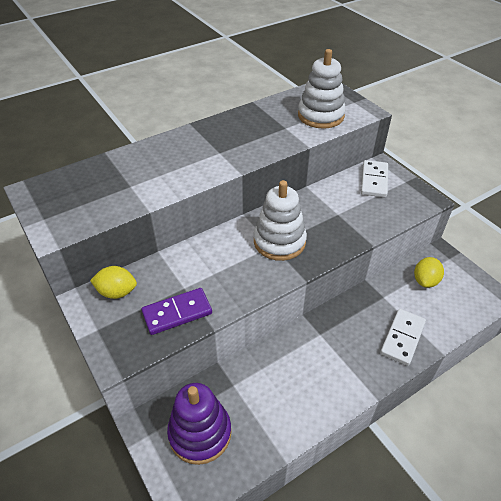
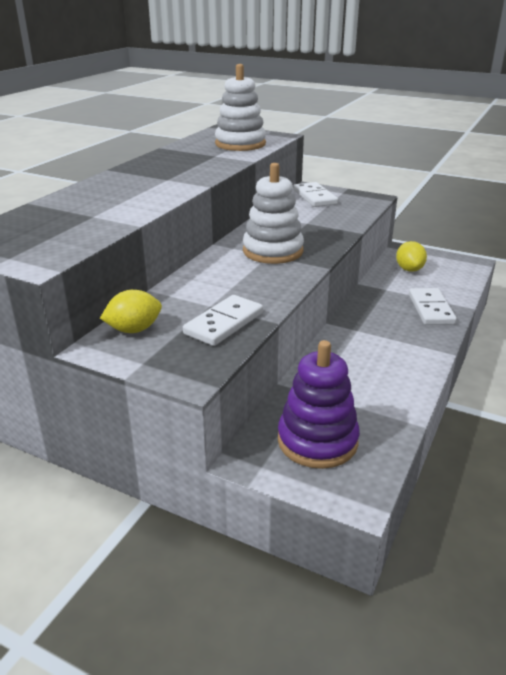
camera: 30 degrees left, 15 degrees down
(177, 313) = (224, 323): purple domino -> white domino

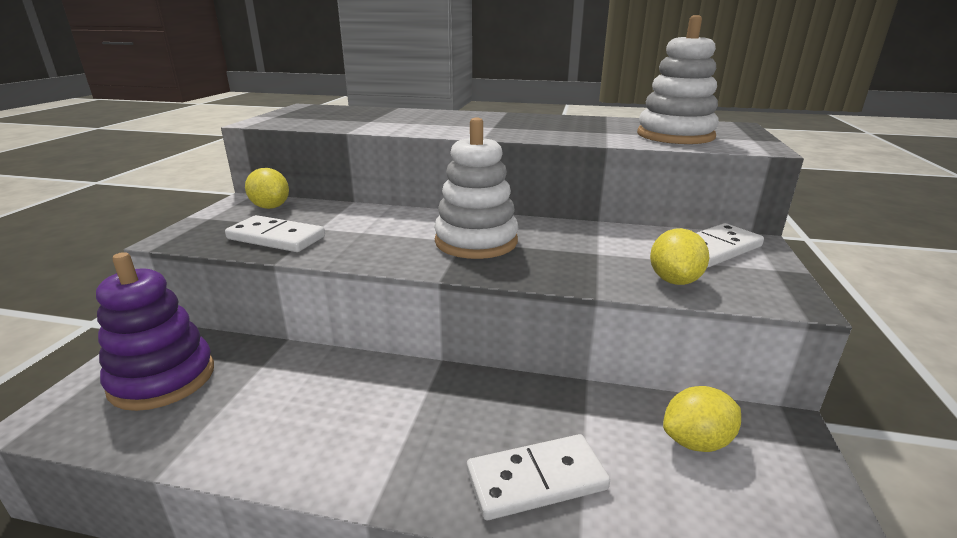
camera: 75 degrees right, 5 degrees down
(348, 213) = (674, 280): none -> yellow lemon

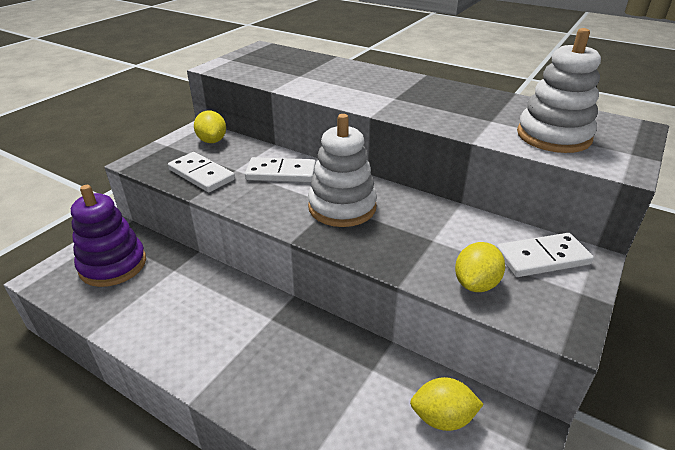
camera: 20 degrees right, 10 degrees up
(536, 480) = (306, 409): white domino -> white domino (281, 173)

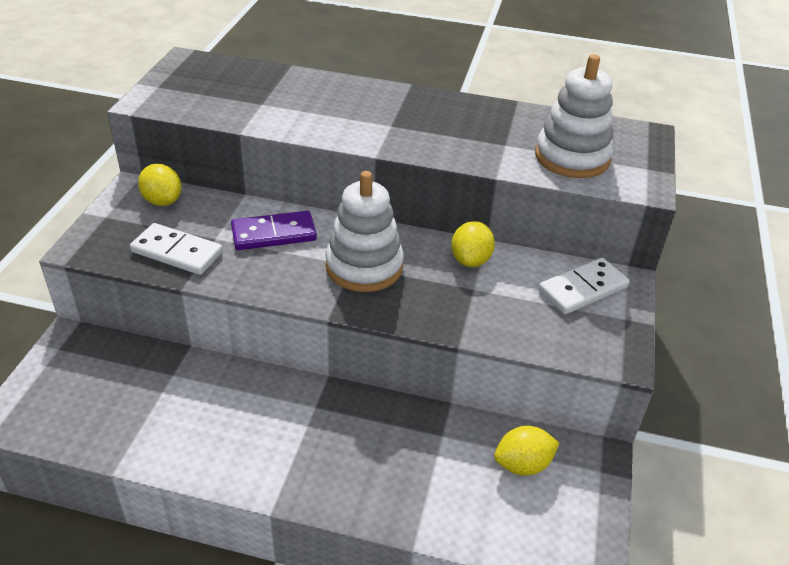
camera: 20 degrees left, 5 degrees up
(113, 265) = (91, 384): purple stacking toy -> none
(281, 173) = (274, 234): white domino -> purple domino
(476, 284) = (530, 329): yellow lemon -> yellow lemon (470, 260)

